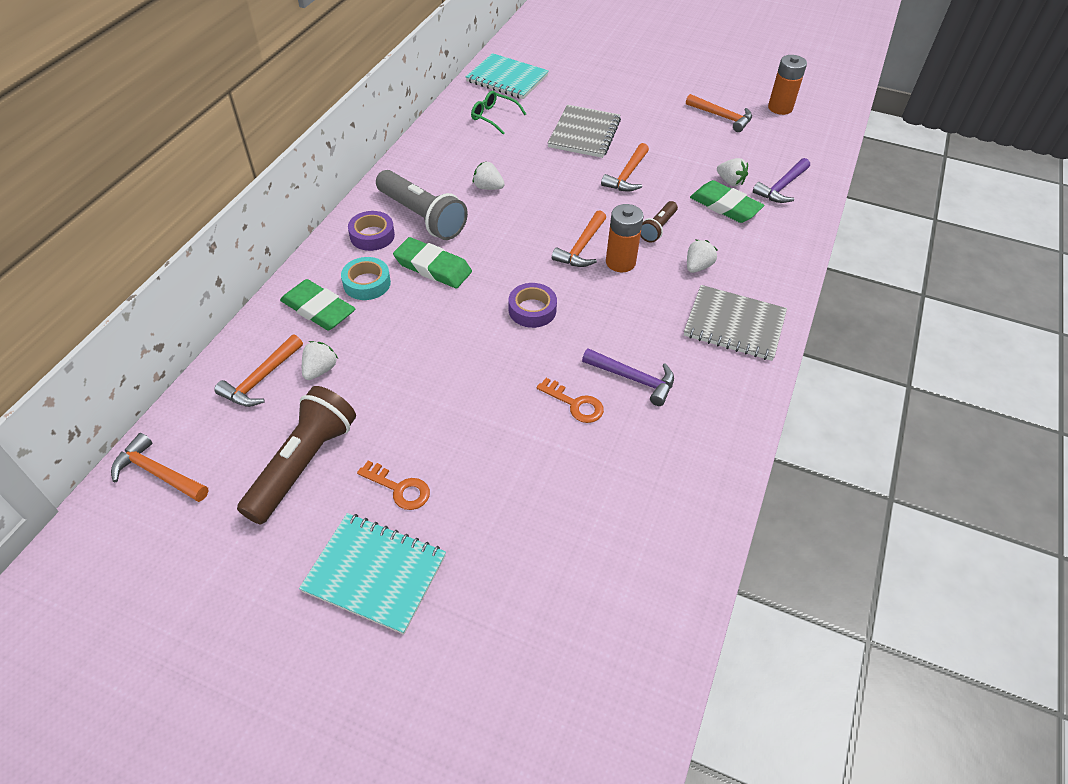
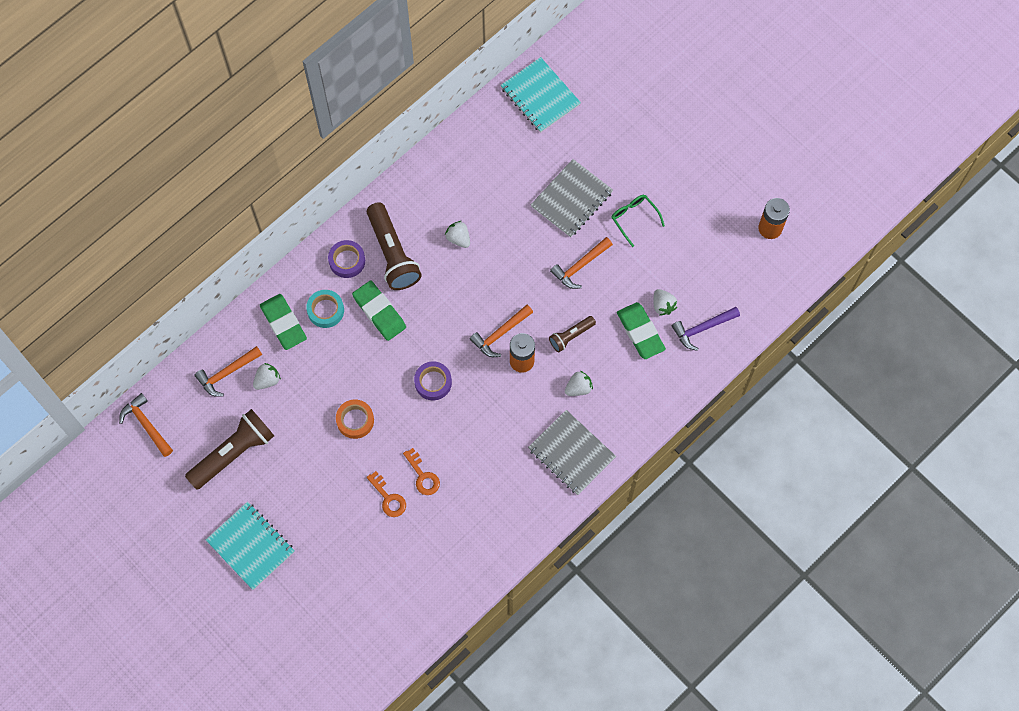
camera: 25 degrees right, 20 degrees up
(399, 488) = (285, 494): orange key -> orange key (388, 498)
(422, 216) = (392, 253): grey flashlight -> brown flashlight
(456, 375) = (355, 420): none -> orange tape
(493, 117) = (503, 148): green glasses -> green glasses (634, 218)
(633, 379) = (472, 471): purple hammer -> none
(722, 117) = (708, 221): orange hammer -> none

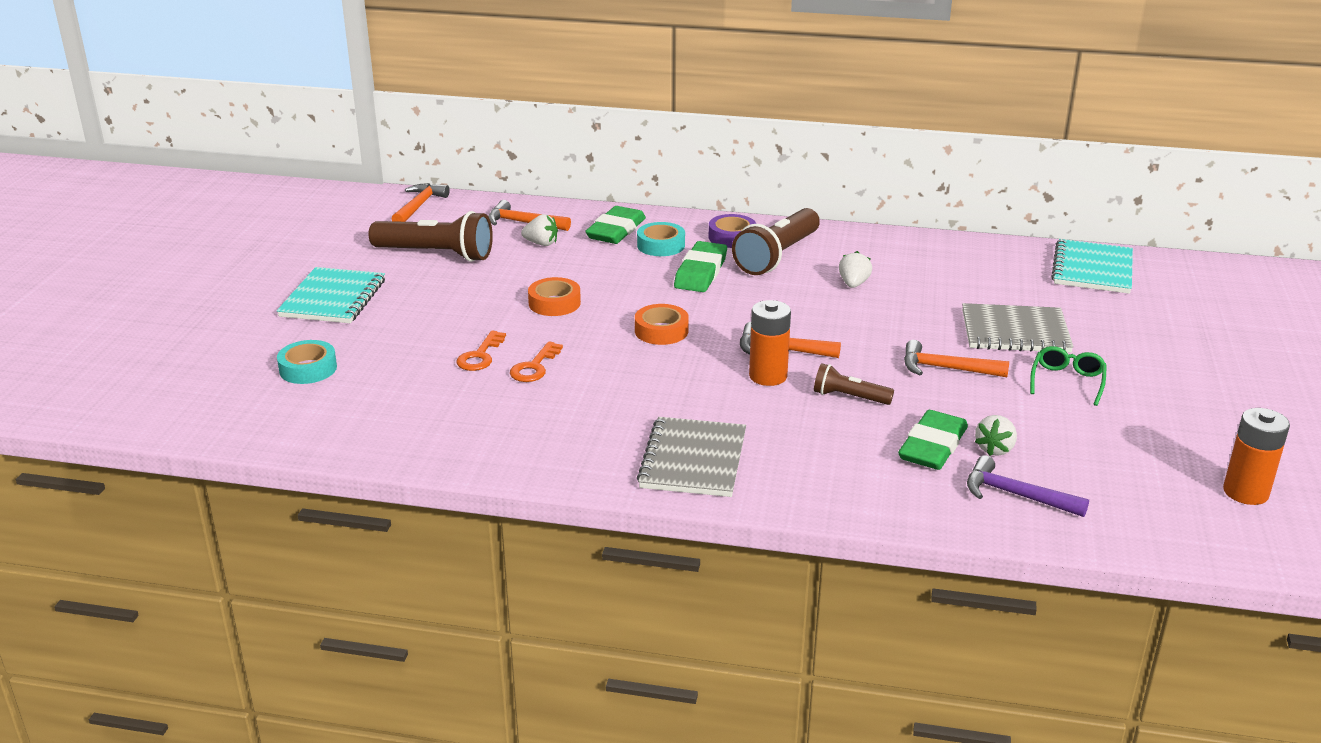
camera: 55 degrees right, 40 degrees down
(333, 600) = (308, 369): none -> turquoise tape
(433, 382) = (661, 331): purple tape -> orange tape
(578, 388) = (789, 430): white strawberry -> none

